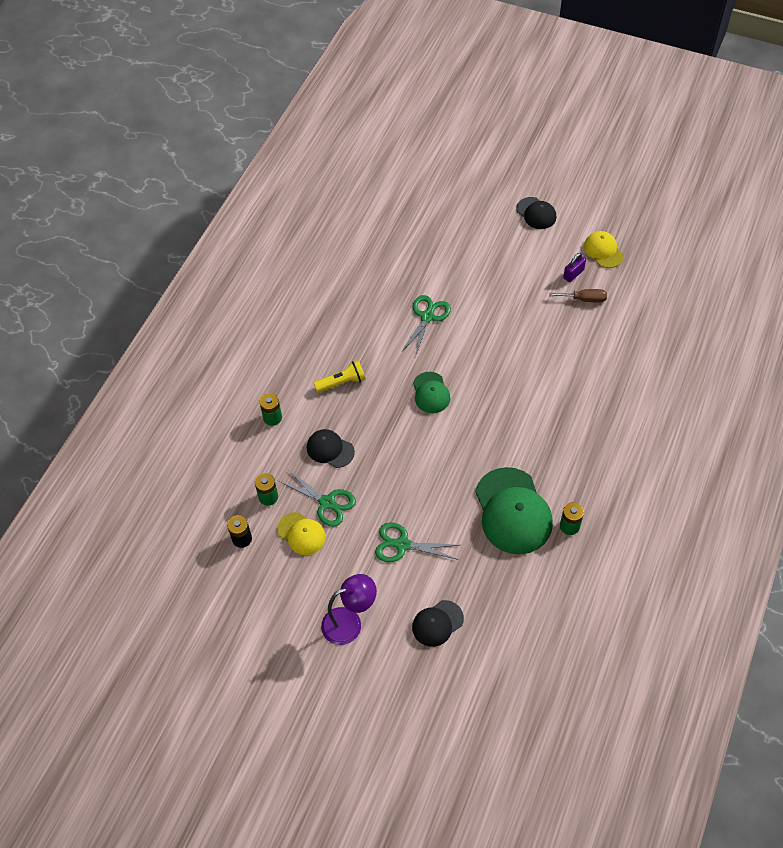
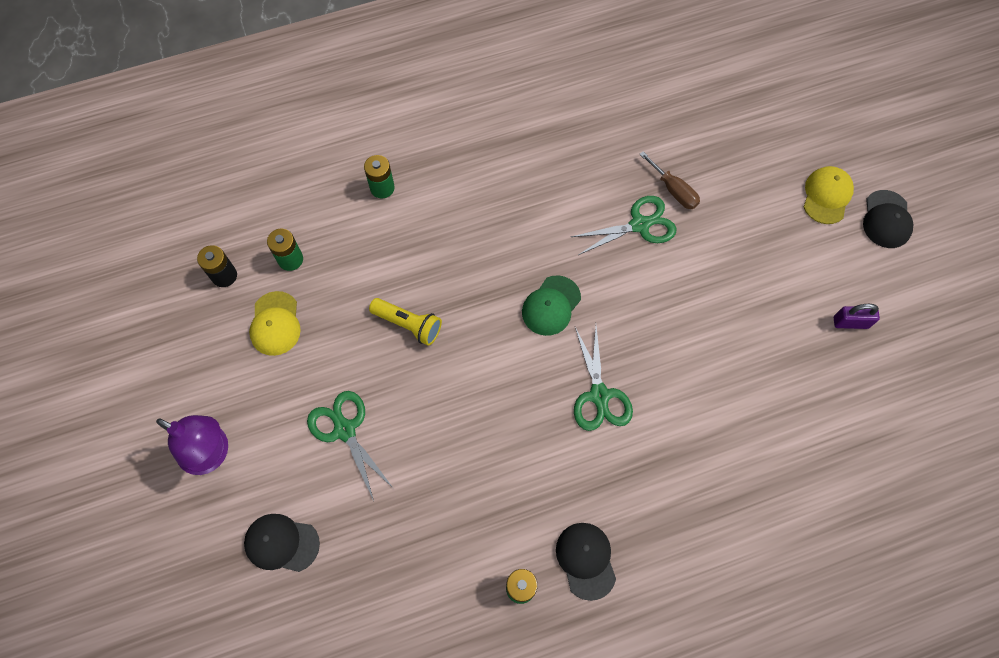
camera: 45 degrees right, 10 degrees up
(327, 502) = (331, 317): green scissors -> green scissors (599, 395)
(330, 449) = (394, 268): black cap -> black cap (586, 560)
(342, 382) = (481, 214): yellow flashlight -> yellow flashlight (408, 325)
(513, 511) = (484, 510): green cap -> none
(584, 299) = (830, 361): brown screwdriver -> brown screwdriver (673, 190)
(603, 251) = (916, 328): yellow cap -> yellow cap (826, 196)

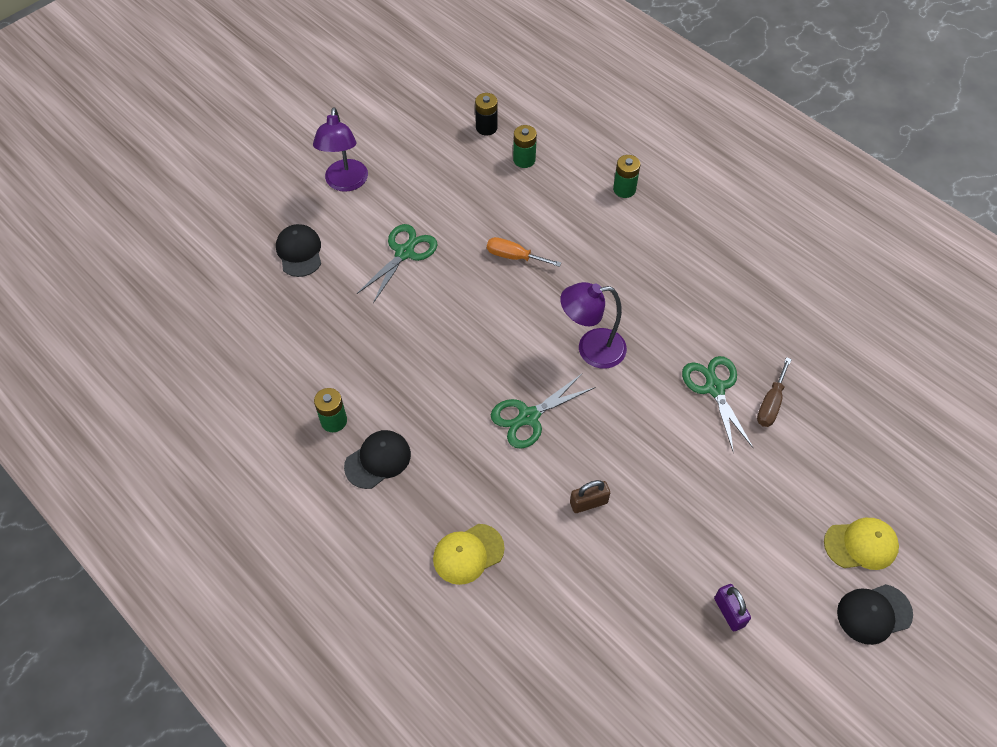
camera: 65 degrees right, 10 degrees down
(275, 324) = (466, 174): yellow cap -> yellow cap (468, 554)
(408, 325) = (514, 256): yellow flashlight -> orange screwdriver
(551, 305) = (591, 349): green cap -> purple lamp
(639, 225) = (715, 388): green scissors -> green scissors turned 150 degrees counterclockwise
(709, 384) = (588, 503): none -> brown padlock

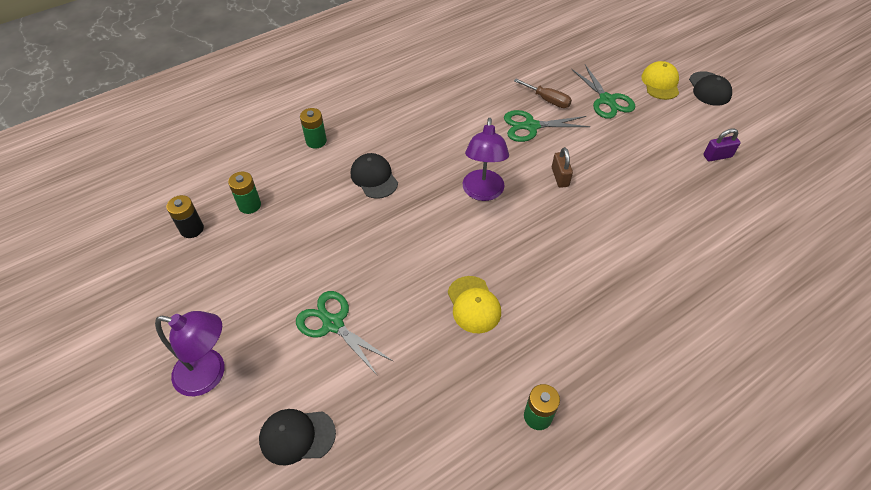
camera: 80 degrees left, 5 degrees down
(378, 460) = (587, 377): black cap -> black cap (374, 177)
(468, 554) = (684, 312): yellow cap -> yellow cap (473, 304)
(514, 256) = (367, 231): orange screwdriver -> none
(529, 417) = (546, 247): green scissors -> green scissors (607, 100)
(588, 503) = (631, 219): brown padlock -> brown padlock (560, 177)

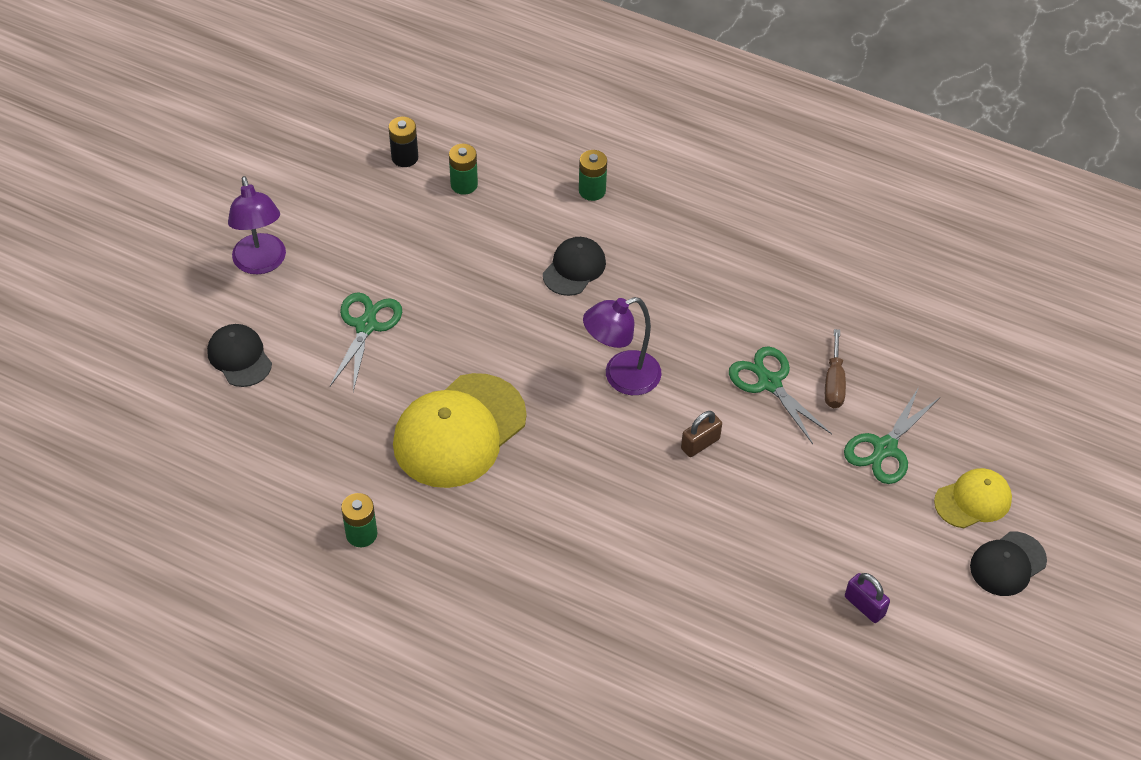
camera: 60 degrees right, 0 degrees up
(473, 304) = (459, 431): yellow cap -> yellow cap, size x1.86

